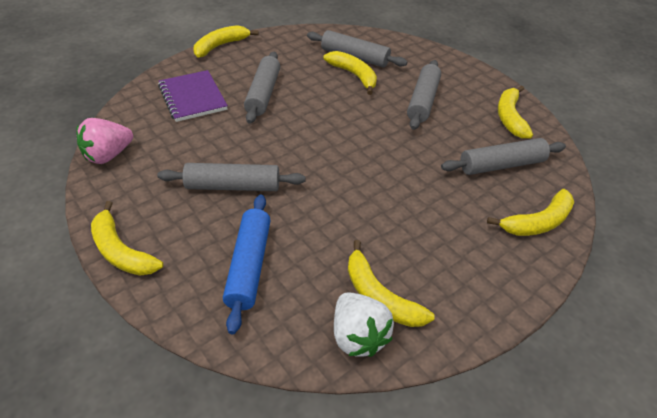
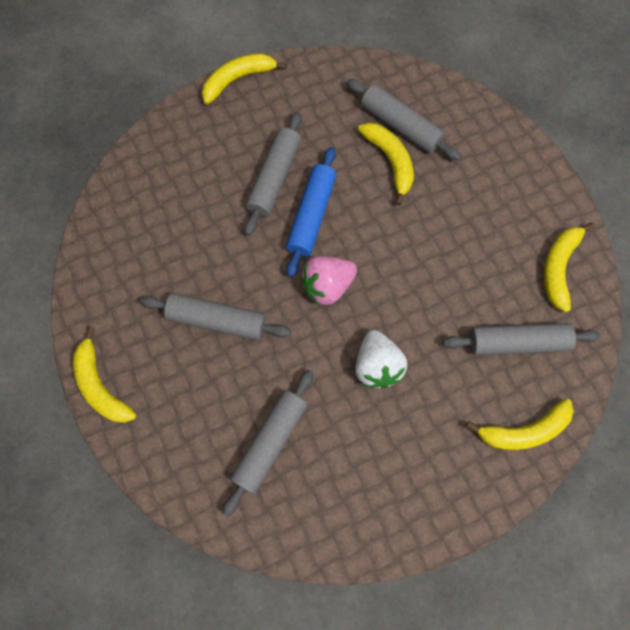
camera: 15 degrees right, 25 degrees up
(109, 155) = (95, 252): pink strawberry -> pink strawberry (327, 286)
(192, 97) = (192, 172): purple notebook -> none
(249, 266) = (216, 427): blue rolling pin -> blue rolling pin (311, 216)
(358, 336) = (299, 526): white strawberry -> white strawberry (377, 365)
(379, 296) = (331, 488): yellow banana -> none
(422, 101) = (461, 221): grey rolling pin -> grey rolling pin (270, 442)

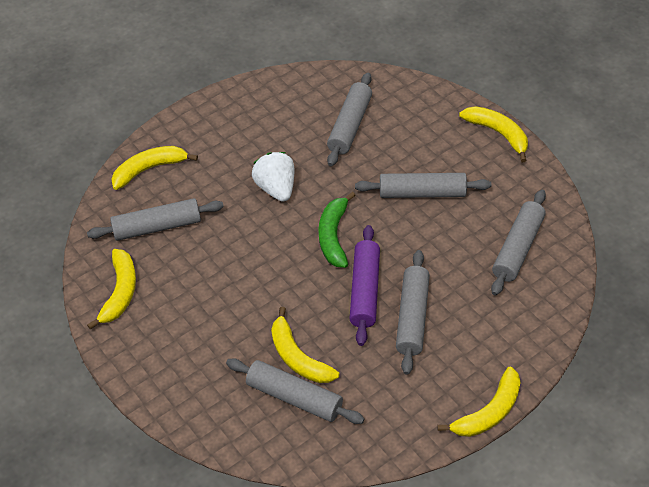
camera: 170 degrees right, 20 degrees down
(145, 229) = (518, 248): none -> grey rolling pin
(311, 216) = (365, 290): blue rolling pin -> purple rolling pin
(327, 286) = (333, 236): pink strawberry -> green banana

